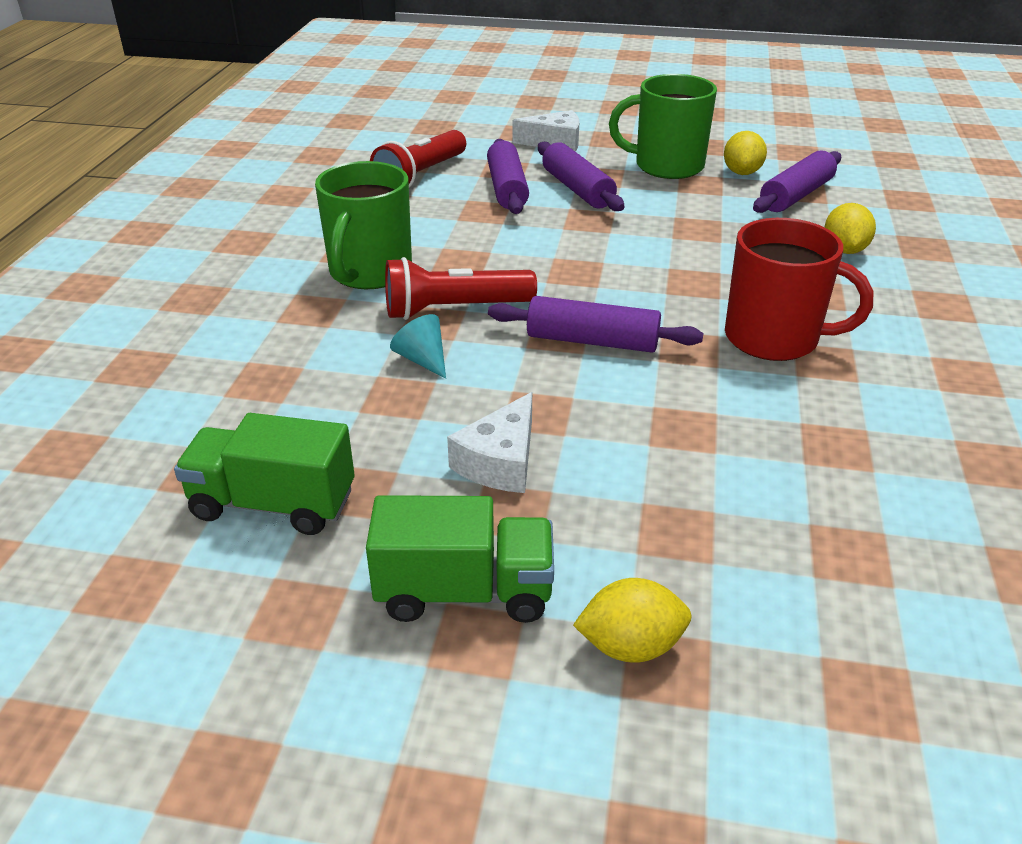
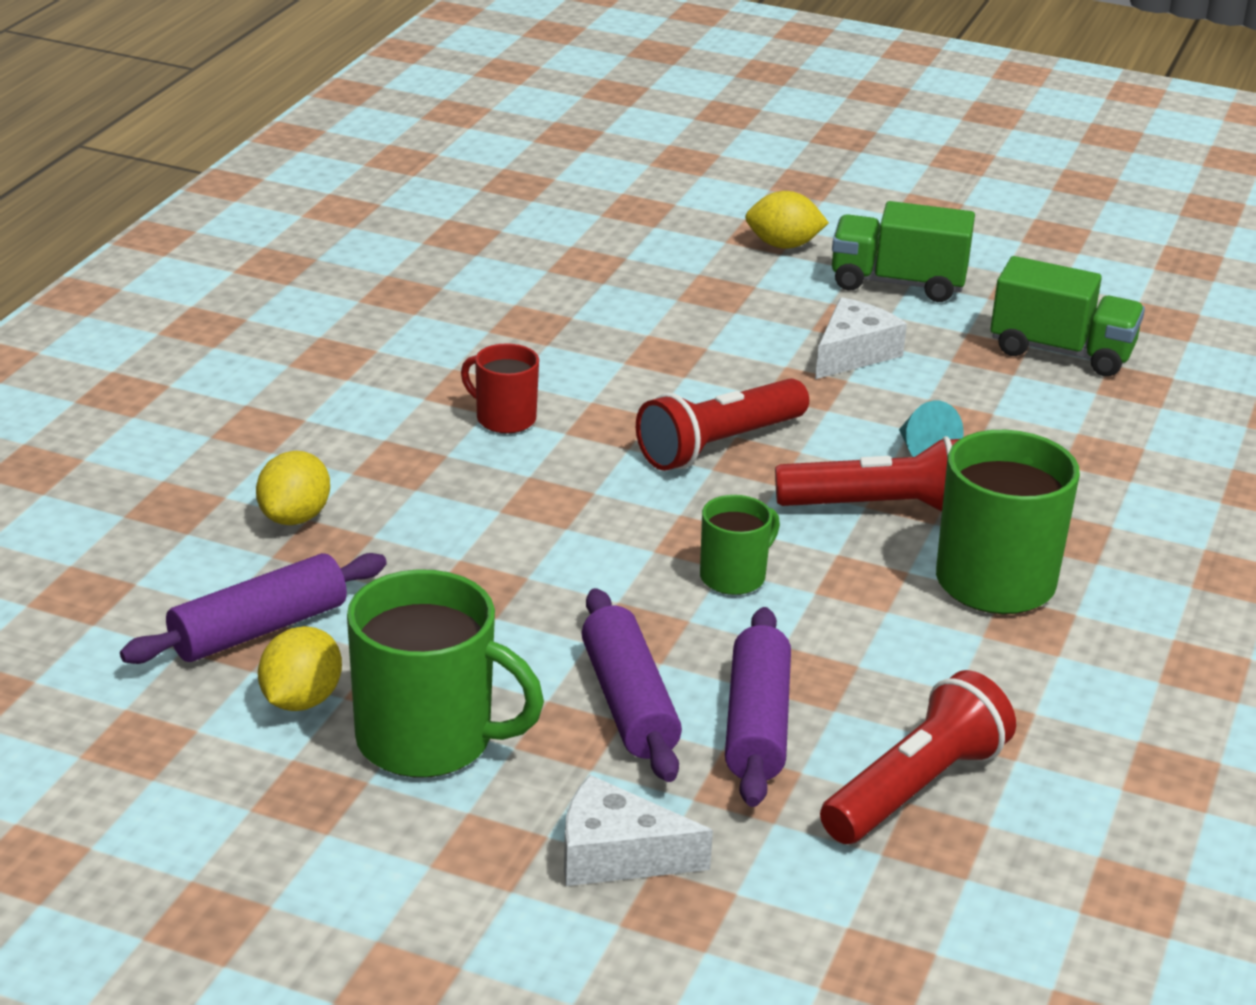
camera: 170 degrees left, 5 degrees down
(545, 253) = (734, 577): none -> green mug
(592, 341) = (719, 445): purple rolling pin -> red flashlight
(774, 338) = (504, 419): red mug -> red mug, size x0.54

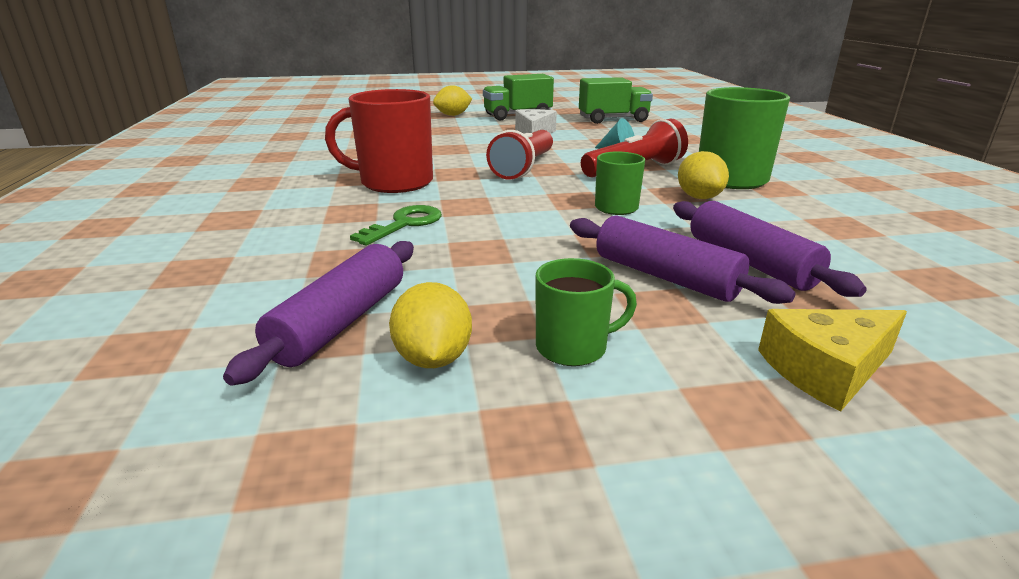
camera: 30 degrees left, 5 degrees down
(295, 517) = (303, 252): yellow lemon -> yellow lemon (699, 197)
(428, 740) = (573, 347): green mug -> green mug, size x0.54
(439, 510) = (404, 224): none -> green key
(504, 419) = (394, 182): red mug -> red mug, size x1.84
(616, 855) = (826, 370): white cheese -> yellow cheese
(915, 788) = (880, 262): red flashlight -> none

